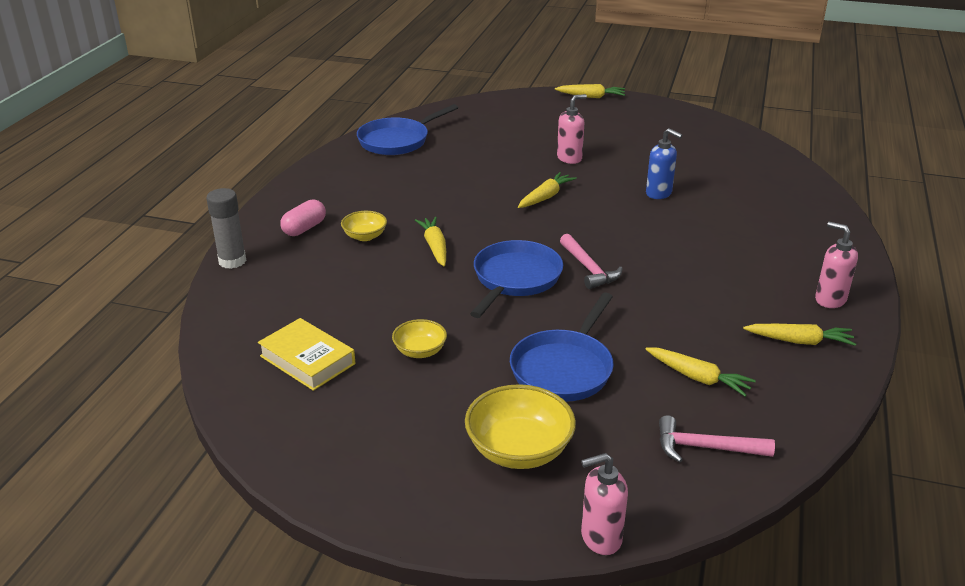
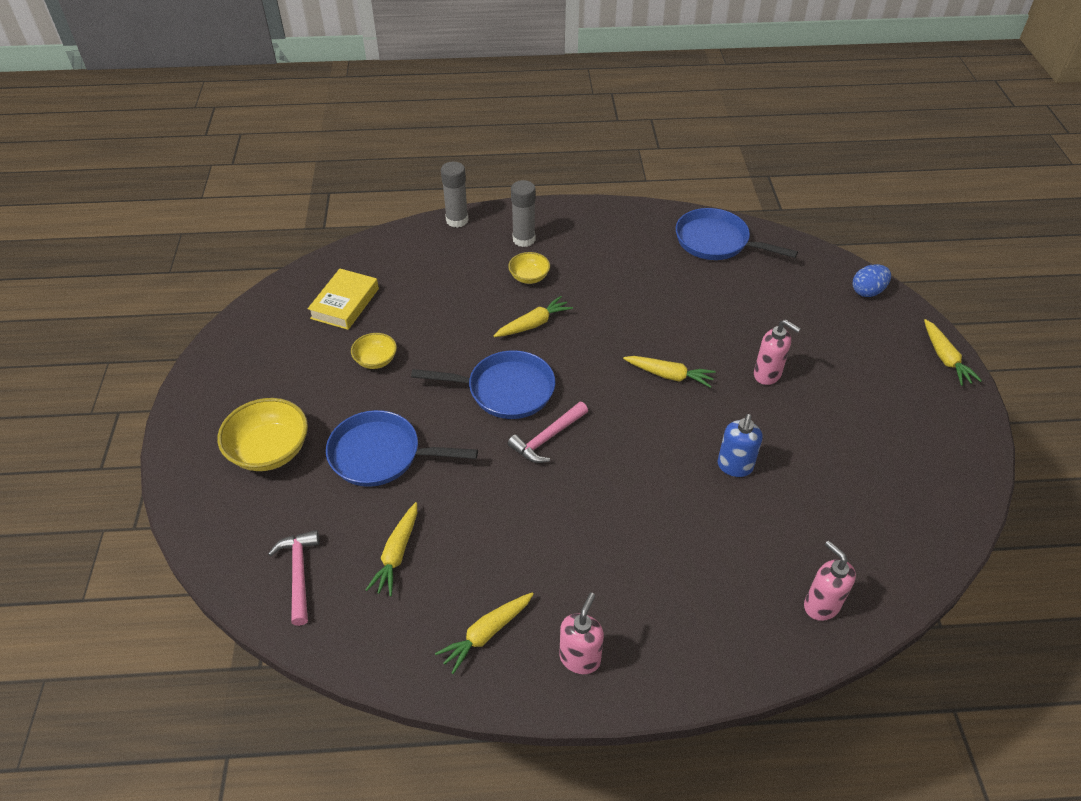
camera: 70 degrees right, 15 degrees up
(304, 228) = (524, 239): pink capsule -> grey glue stick
(505, 102) = (867, 291): none -> blue egg
(600, 538) = (182, 521): pink soap dispenser -> pink soap dispenser (821, 605)
(799, 341) = (486, 634): yellow carrot -> yellow carrot turned 60 degrees clockwise

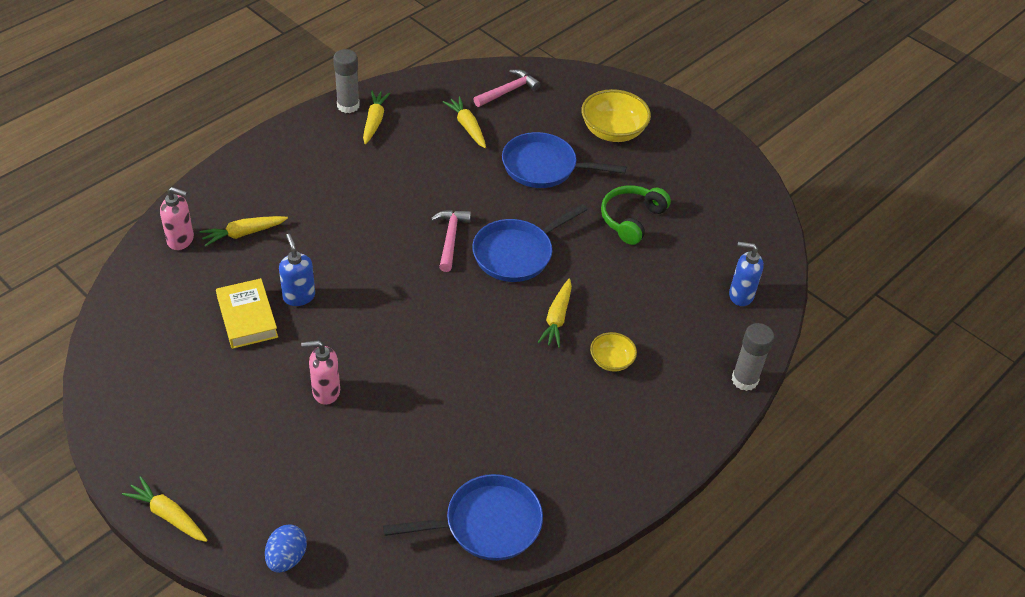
camera: 135 degrees right, 0 degrees up
(299, 574) = (508, 91): pink hammer -> pink hammer turned 75 degrees counterclockwise
(345, 303) = (714, 245): yellow book -> yellow book (247, 318)
(376, 360) = (631, 219): yellow bowl -> green headphones
(381, 263) = (740, 295): none -> blue soap dispenser
(381, 455) = (544, 167): blue pan -> blue pan turned 135 degrees counterclockwise
(524, 239) = (663, 398): grey glue stick -> grey glue stick (348, 105)
(580, 658) = (311, 138): pink soap dispenser -> none
(669, 375) = (406, 340): yellow carrot -> yellow carrot (243, 234)

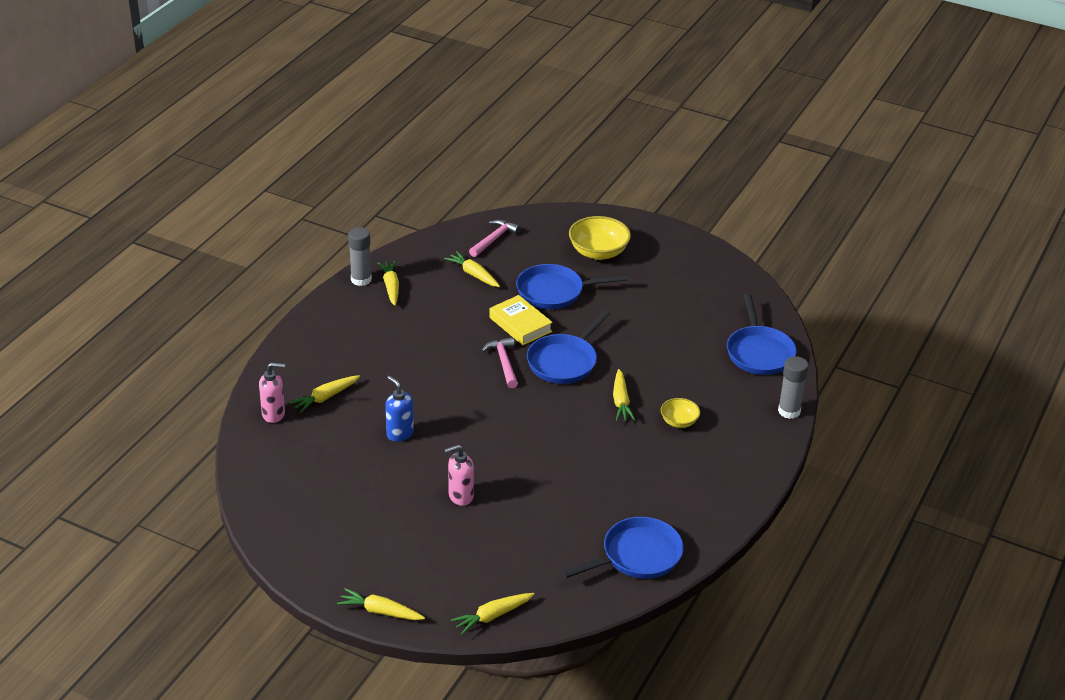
camera: 15 degrees left, 10 degrees down
(247, 318) = (365, 459): yellow book -> yellow book (520, 324)
(286, 558) = (492, 616): blue egg -> yellow carrot
(631, 219) = (646, 315): green headphones -> none
(740, 295) = (759, 352): blue soap dispenser -> blue pan

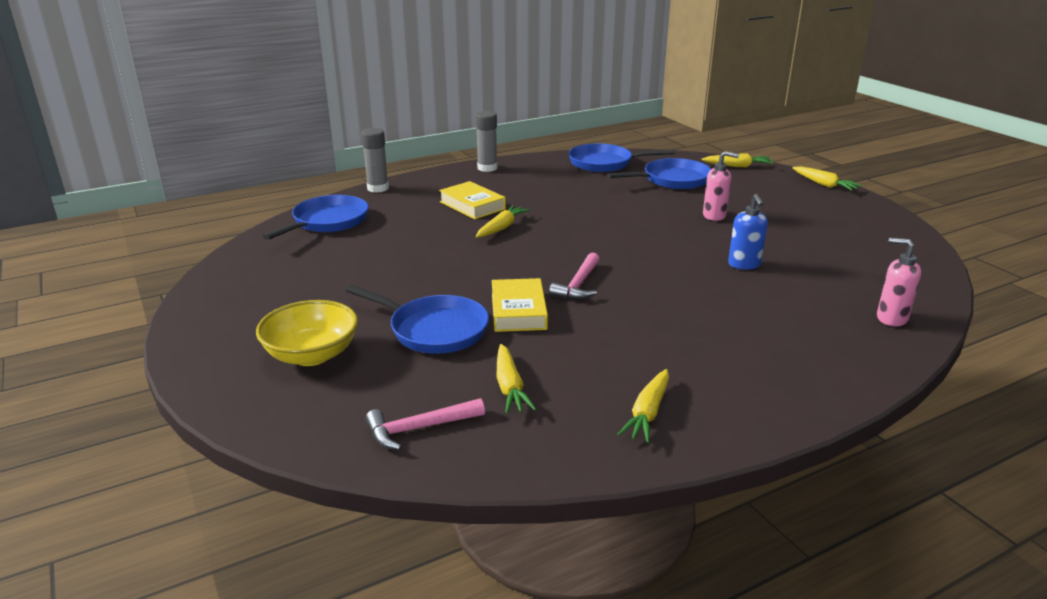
camera: 145 degrees left, 10 degrees down
(325, 398) = (817, 315): yellow carrot -> none
(361, 279) = (688, 442): grey glue stick -> grey glue stick (487, 168)
(564, 361) = (513, 267): blue pan -> blue pan (672, 180)
(679, 421) = (472, 205): yellow bowl -> yellow book

